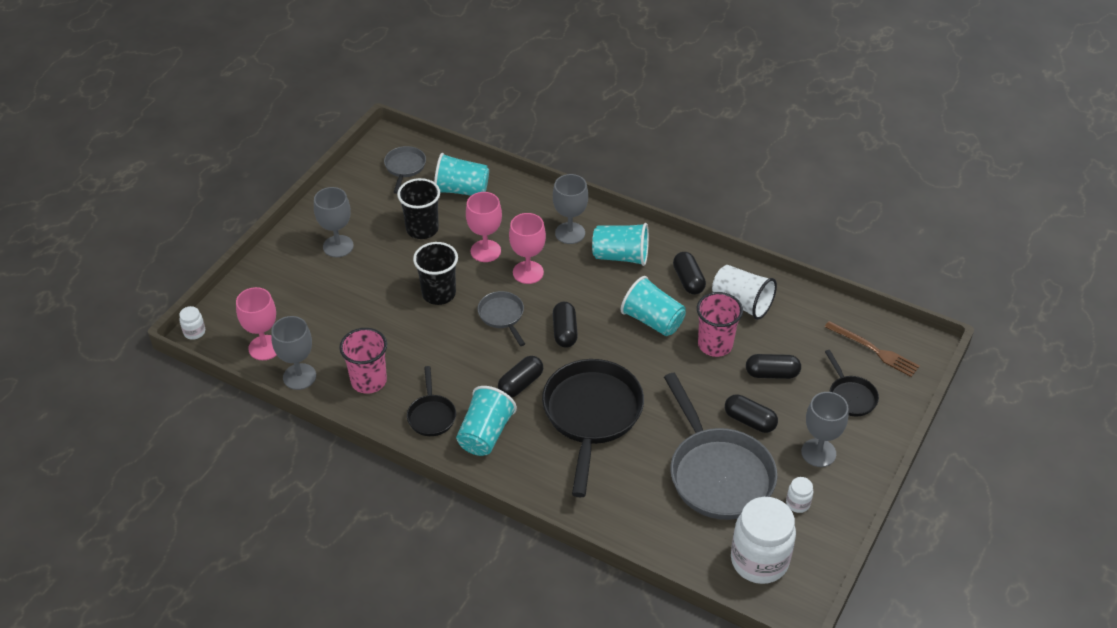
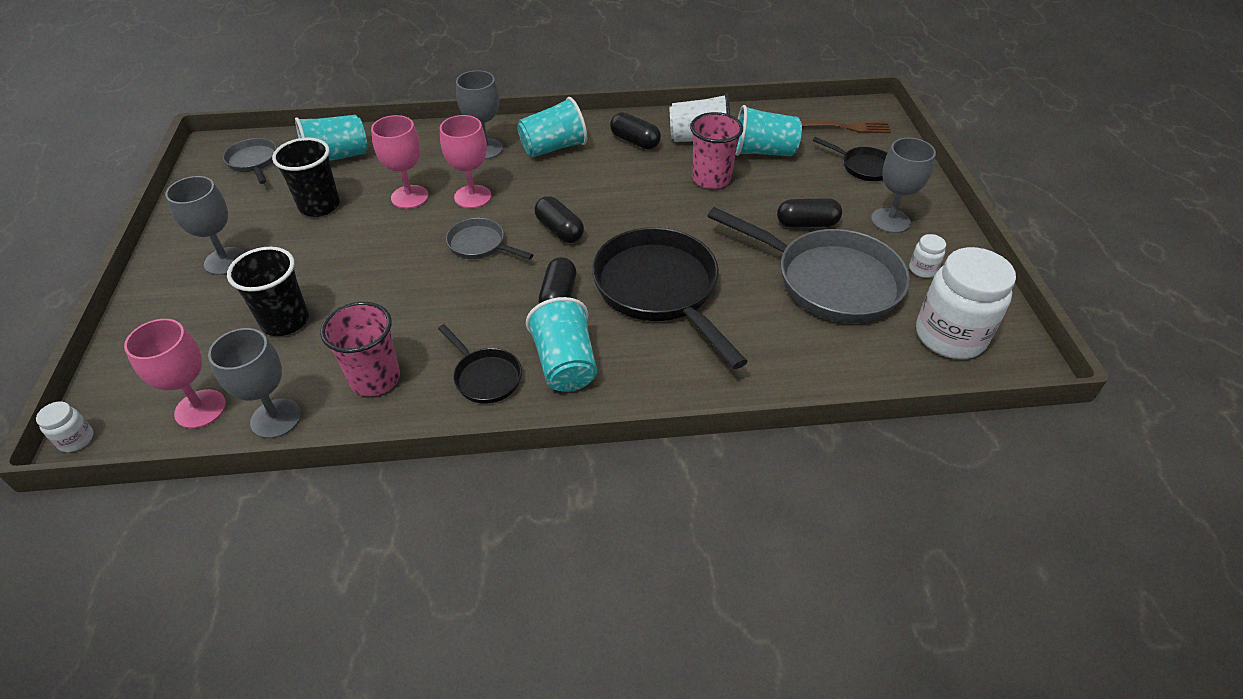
camera: 35 degrees left, 0 degrees up
(439, 294) = (389, 255): black cup -> black cup (285, 321)
(652, 320) = (635, 184): turquoise cup -> turquoise cup (763, 152)
(772, 373) = (783, 179): black capsule -> none

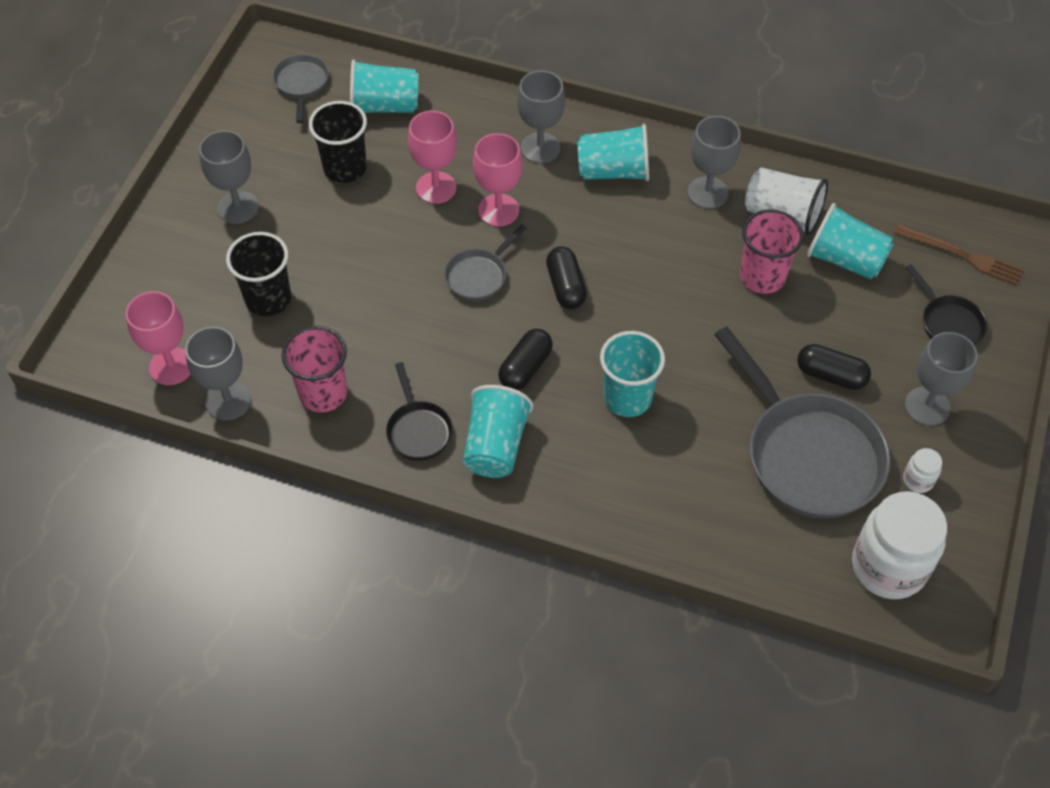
camera: 25 degrees right, 10 degrees up
(76, 440) = (70, 358): white jar -> none
(480, 245) = (479, 276): grey pan -> grey pan turned 105 degrees counterclockwise
(635, 141) = (707, 193): black capsule -> grey goblet
(659, 290) = (627, 398): black pan -> turquoise cup

